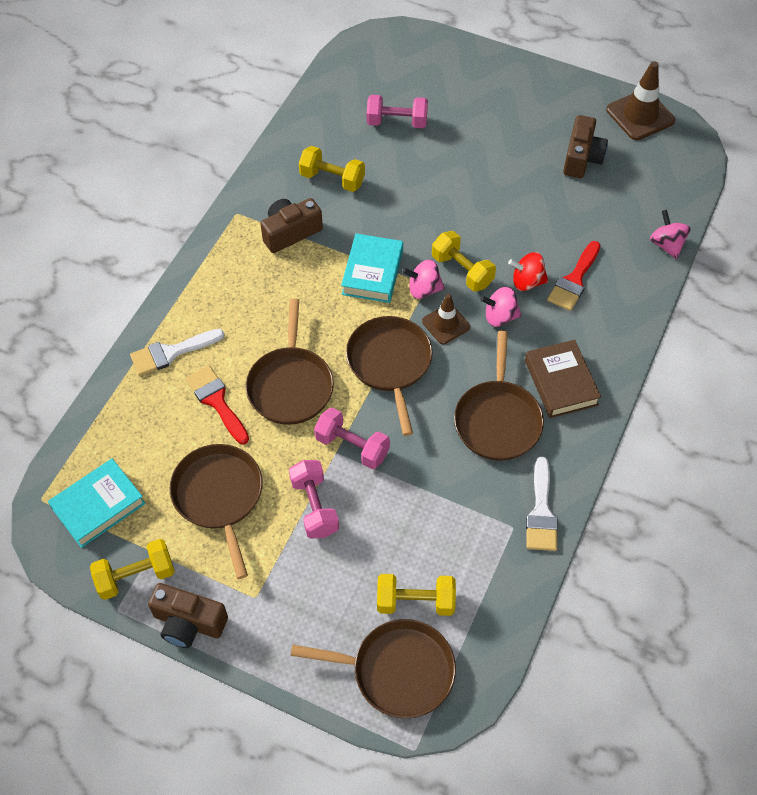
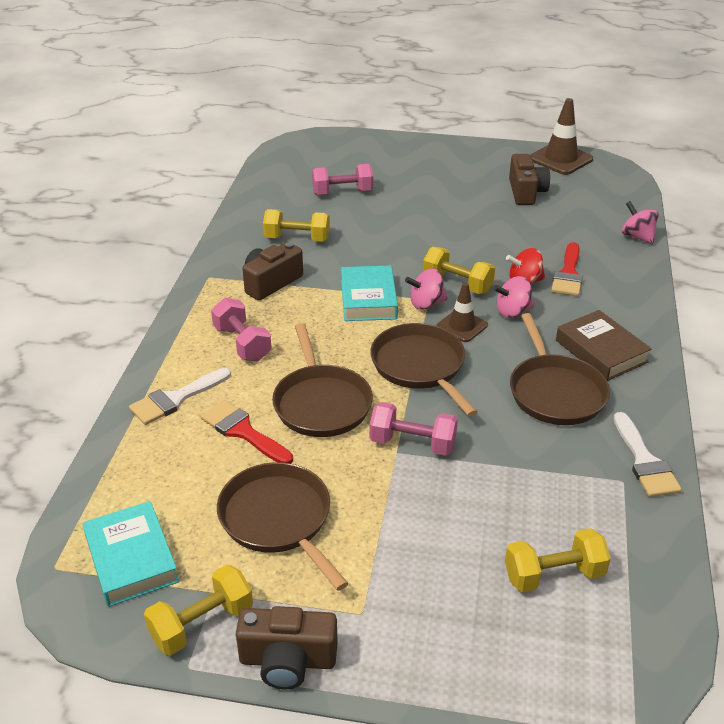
camera: 15 degrees left, 20 degrees down
(98, 506) = (131, 559): turquoise book -> turquoise book turned 60 degrees counterclockwise
(314, 506) = (394, 506): pink dumbbell -> pink dumbbell (242, 343)
(397, 671) = (569, 653): brown pan -> none

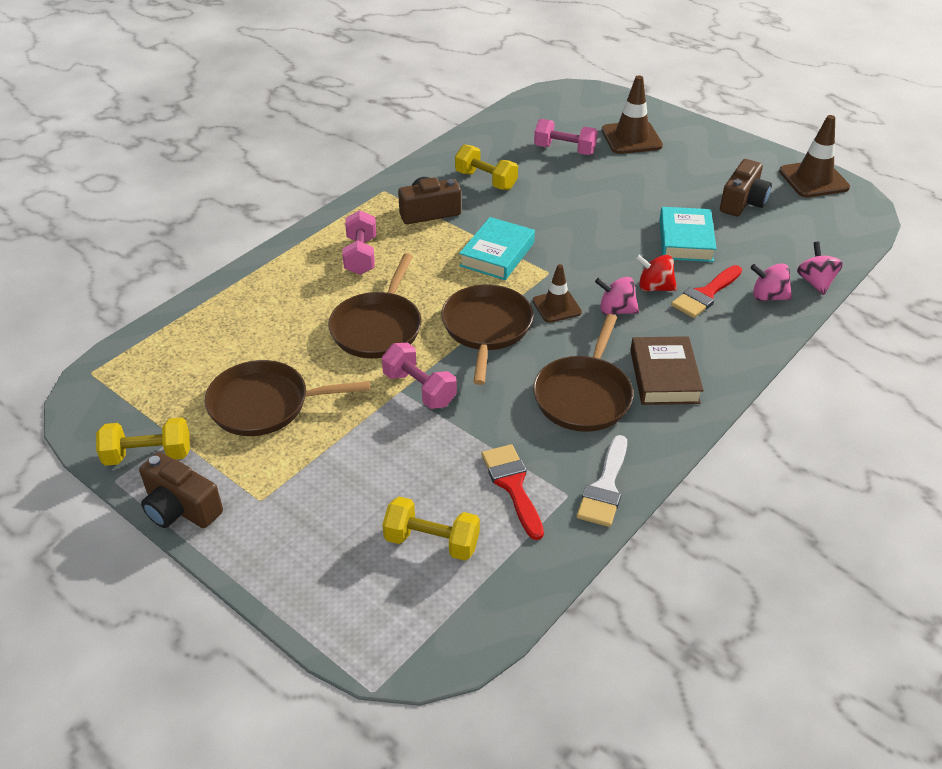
camera: 30 degrees right, 5 degrees up
(131, 559) = (142, 389): turquoise book -> turquoise book (685, 240)
(176, 399) = (273, 282): white brush -> none
(243, 431) = (299, 327): red brush -> red brush (512, 485)
(278, 519) = (265, 404): brown pan -> brown pan turned 90 degrees counterclockwise
(390, 167) = (631, 138): none -> brown traffic cone
(426, 304) = (544, 275): pink spinning top -> pink spinning top (768, 297)
(457, 284) = (589, 268): yellow dumbbell -> none

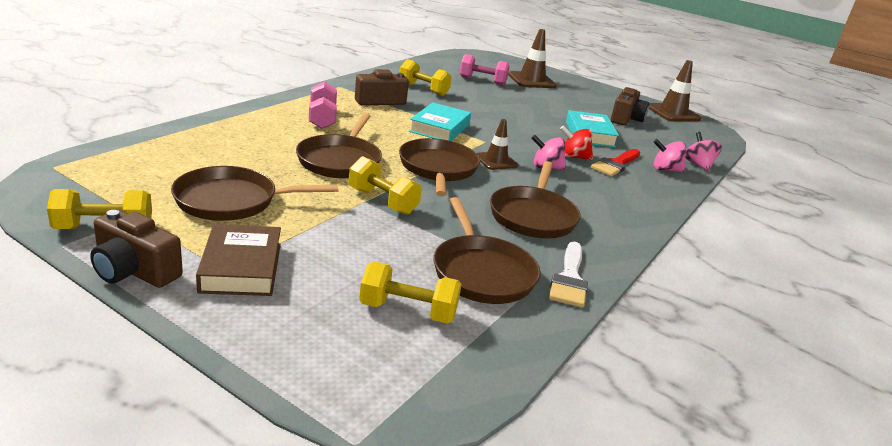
camera: 10 degrees left, 15 degrees down
(419, 389) = (382, 201): pink dumbbell -> yellow dumbbell
(512, 485) = (482, 272): red brush -> brown pan
(664, 376) = (599, 209): brown book -> brown book (241, 267)

